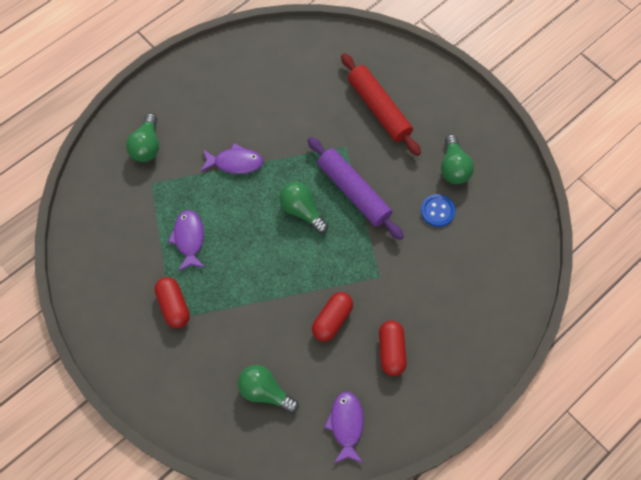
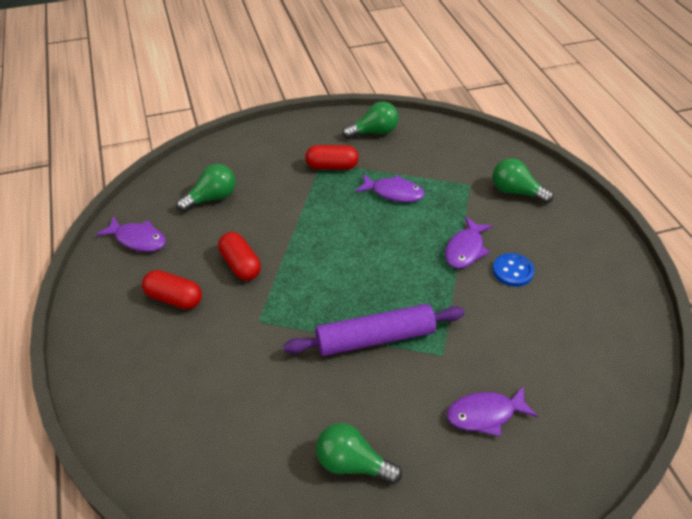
camera: 115 degrees right, 20 degrees down
(302, 211) = (376, 284): green light bulb -> green light bulb (374, 132)
(379, 109) = (485, 414): red rolling pin -> purple fish
(437, 211) = (301, 414): blue button -> blue button (512, 271)

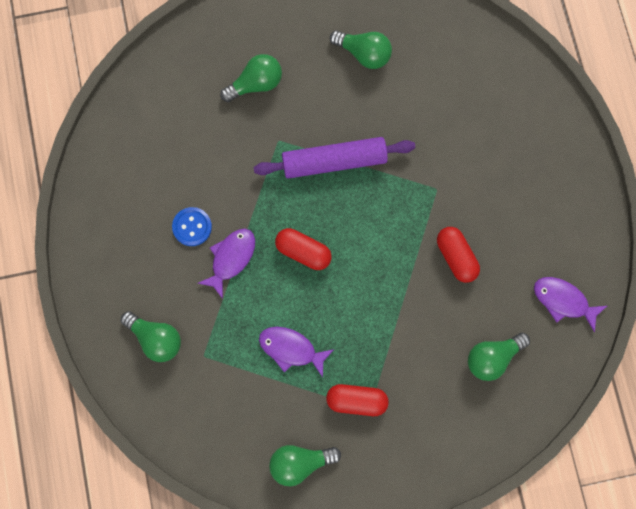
camera: 175 degrees left, 30 degrees up
(174, 298) = (516, 221): red capsule -> red capsule (303, 252)
(485, 414) = (255, 84): purple fish -> green light bulb

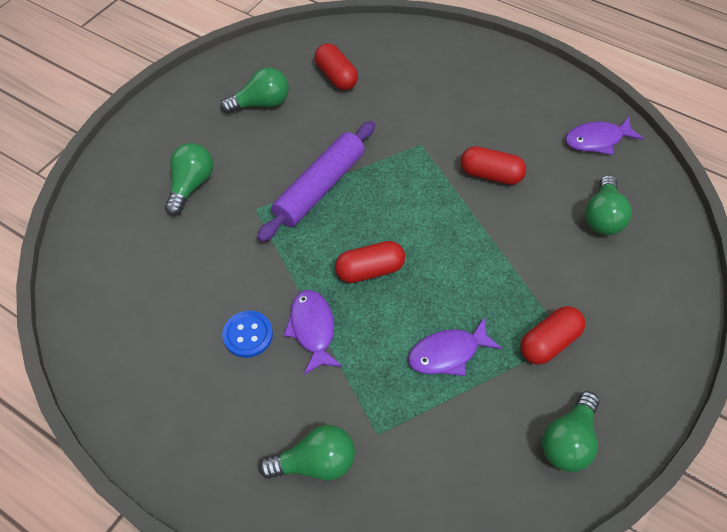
camera: 45 degrees left, 20 degrees down
(440, 76) = (336, 77): none -> red capsule

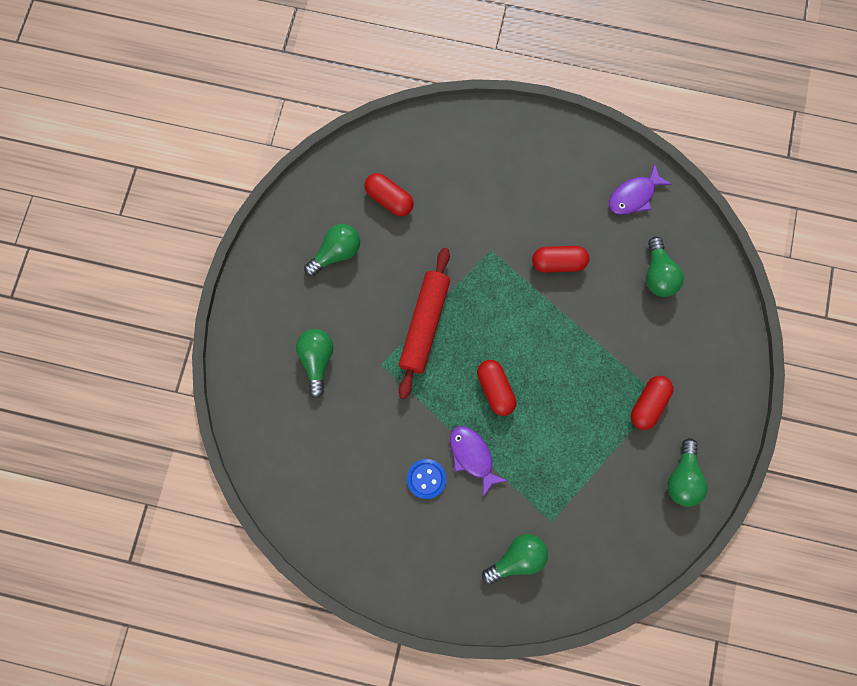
camera: 20 degrees left, 20 degrees up
(320, 188) = (424, 325): purple rolling pin -> red rolling pin
(370, 270) = (495, 389): red capsule -> red capsule turned 75 degrees counterclockwise
(448, 353) = (579, 440): purple fish -> none

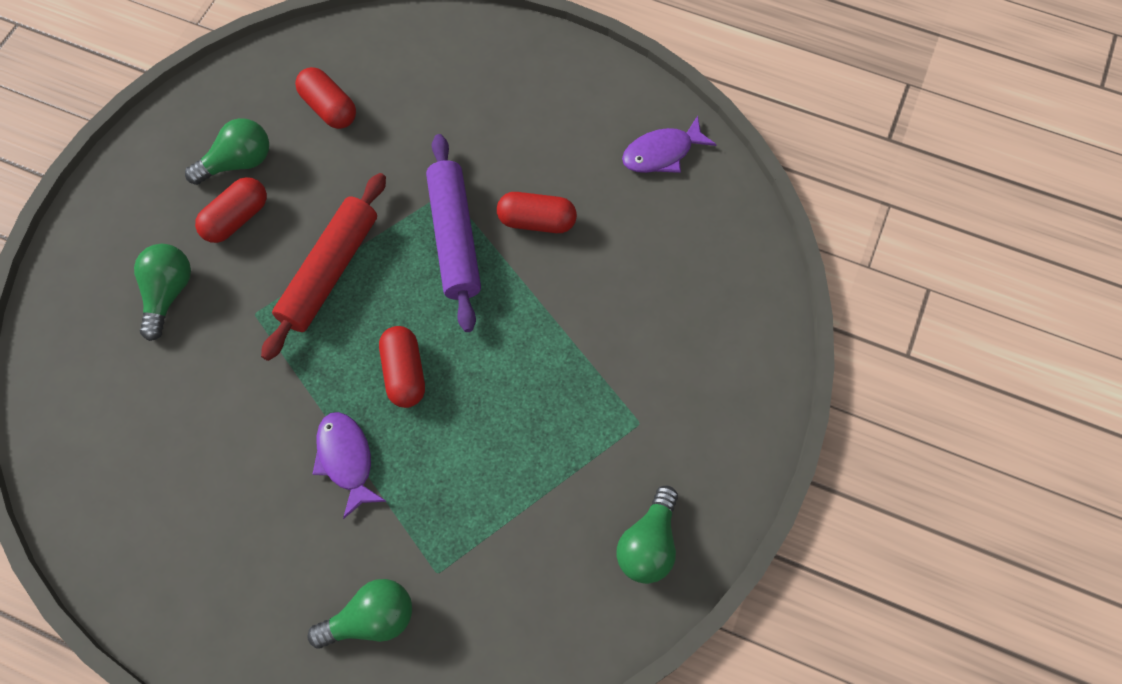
camera: 10 degrees right, 10 degrees down
(426, 479) = (271, 479): blue button -> none
(504, 285) = (454, 238): none -> purple rolling pin
(648, 404) = (620, 430): red capsule -> red capsule (236, 219)
(658, 275) = (673, 258): green light bulb -> none

